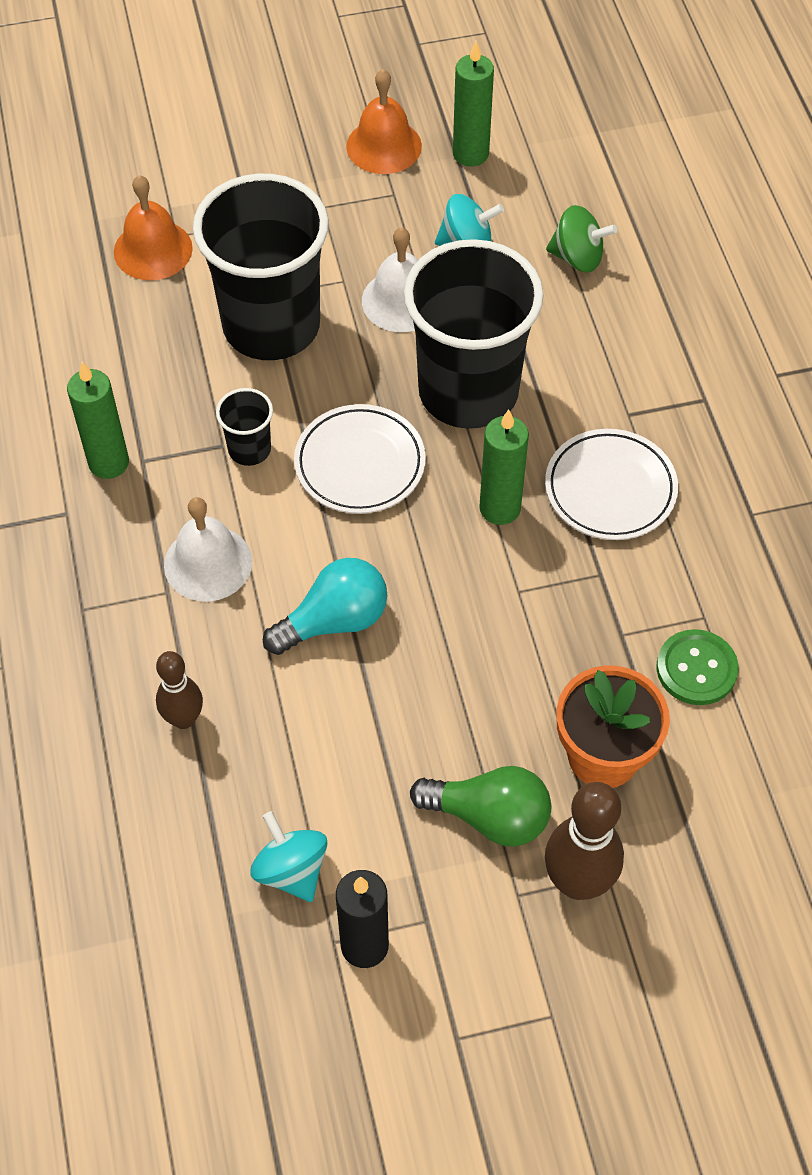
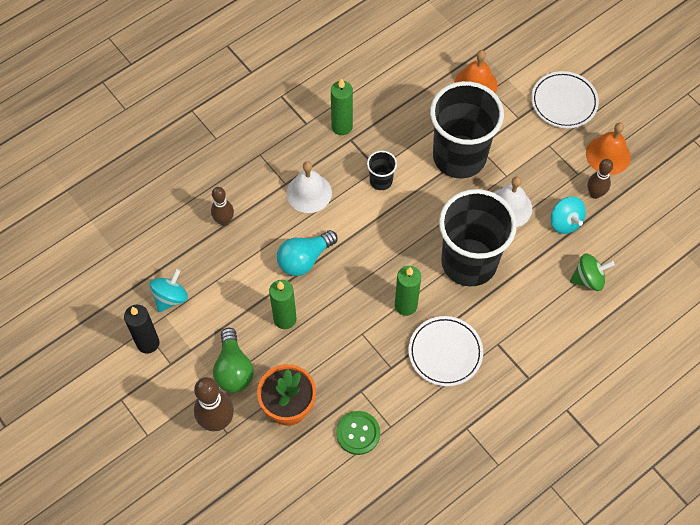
camera: 65 degrees right, 5 degrees up
(334, 621) = (304, 259): turquoise light bulb -> turquoise light bulb turned 105 degrees clockwise
(360, 463) = (398, 232): white plate -> white plate (564, 102)
(440, 189) = (595, 194): none -> brown bowling pin
(470, 154) = (629, 198): green candle -> green candle (285, 319)
(577, 257) = (588, 279): green spinning top -> green spinning top turned 90 degrees counterclockwise

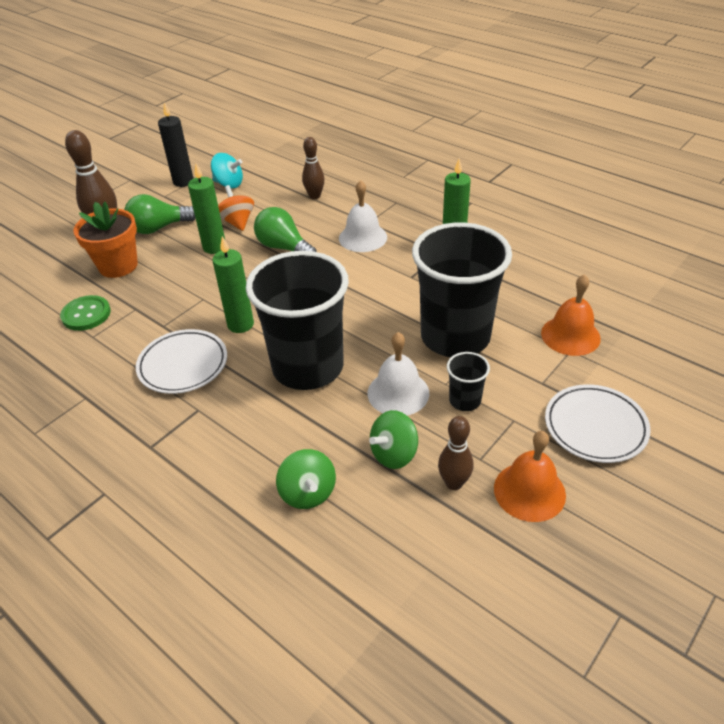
camera: 80 degrees right, 20 degrees down
(247, 295) = (237, 222): none -> orange spinning top
(304, 259) = (284, 248): turquoise light bulb -> green light bulb
(381, 181) = (396, 281): black cup -> black cup (465, 400)
(565, 222) = (394, 454): turquoise spinning top -> green spinning top

